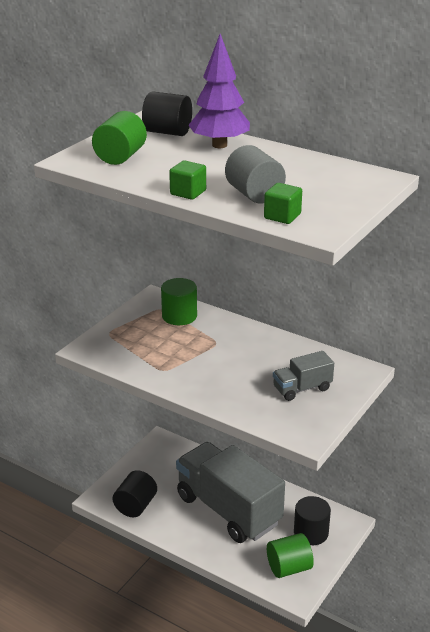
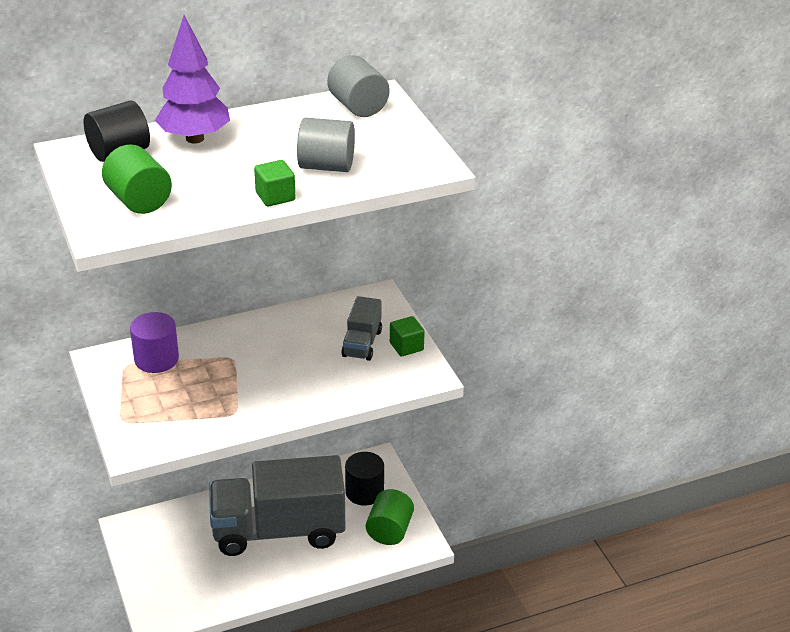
camera: 55 degrees left, 5 degrees up
(135, 506) = (199, 596): black cylinder -> none
(179, 316) = (156, 359): green cylinder -> purple cylinder
(282, 216) = (386, 171): green cube -> green cube (406, 346)
(354, 177) = (358, 107): none -> grey cylinder

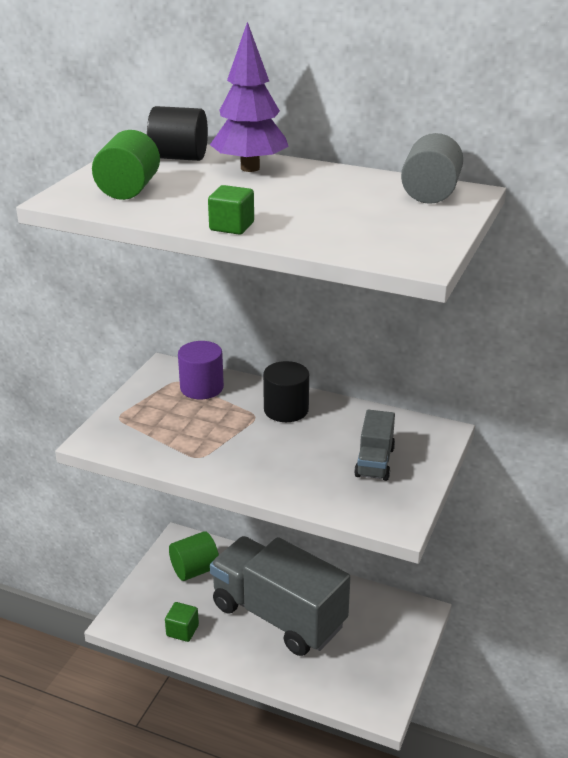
camera: 45 degrees right, 5 degrees down
(326, 166) = (317, 223): grey cylinder -> none
(362, 343) = (374, 462): grey truck -> grey truck turned 45 degrees counterclockwise
(364, 492) = (382, 631): black cylinder -> black cylinder (286, 410)
(389, 531) = (366, 679): green cylinder -> green cylinder (195, 570)
(406, 346) = (411, 486): green cube -> green cube (182, 630)

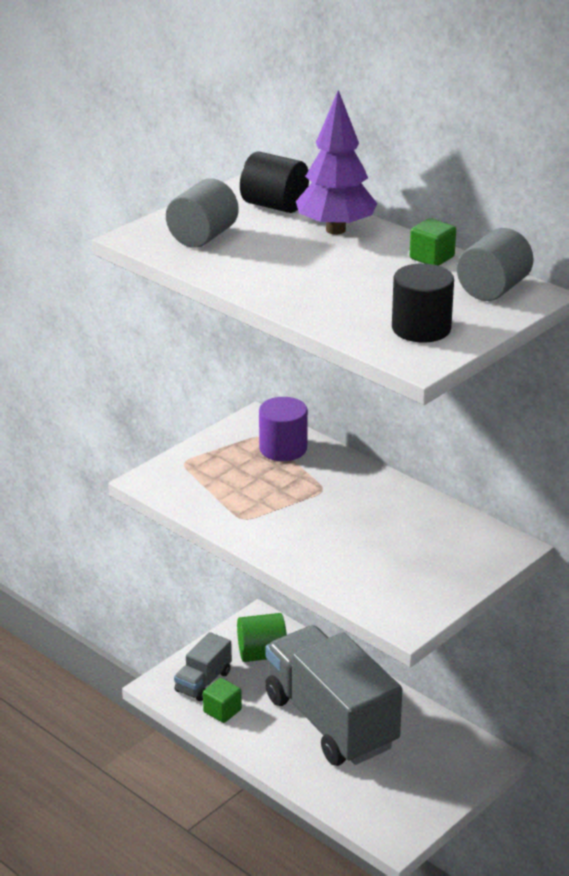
camera: 20 degrees right, 0 degrees up
(128, 190) = (202, 237): green cylinder -> grey cylinder
(232, 226) = (272, 294): green cube -> green cube (432, 258)
(286, 410) = (358, 489): black cylinder -> black cylinder (421, 328)
(374, 462) = (419, 561): grey truck -> grey truck (203, 682)

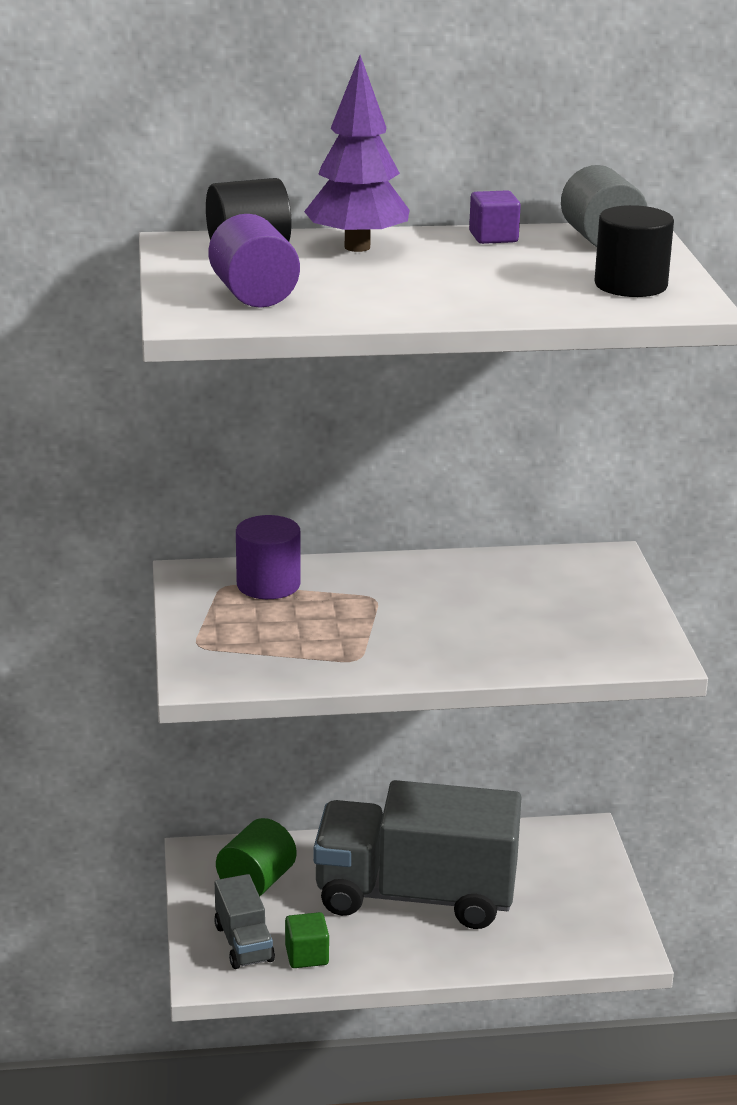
camera: 50 degrees left, 5 degrees down
(202, 237) = (254, 295): grey cylinder -> purple cylinder
(432, 258) = (493, 237): green cube -> purple cube

